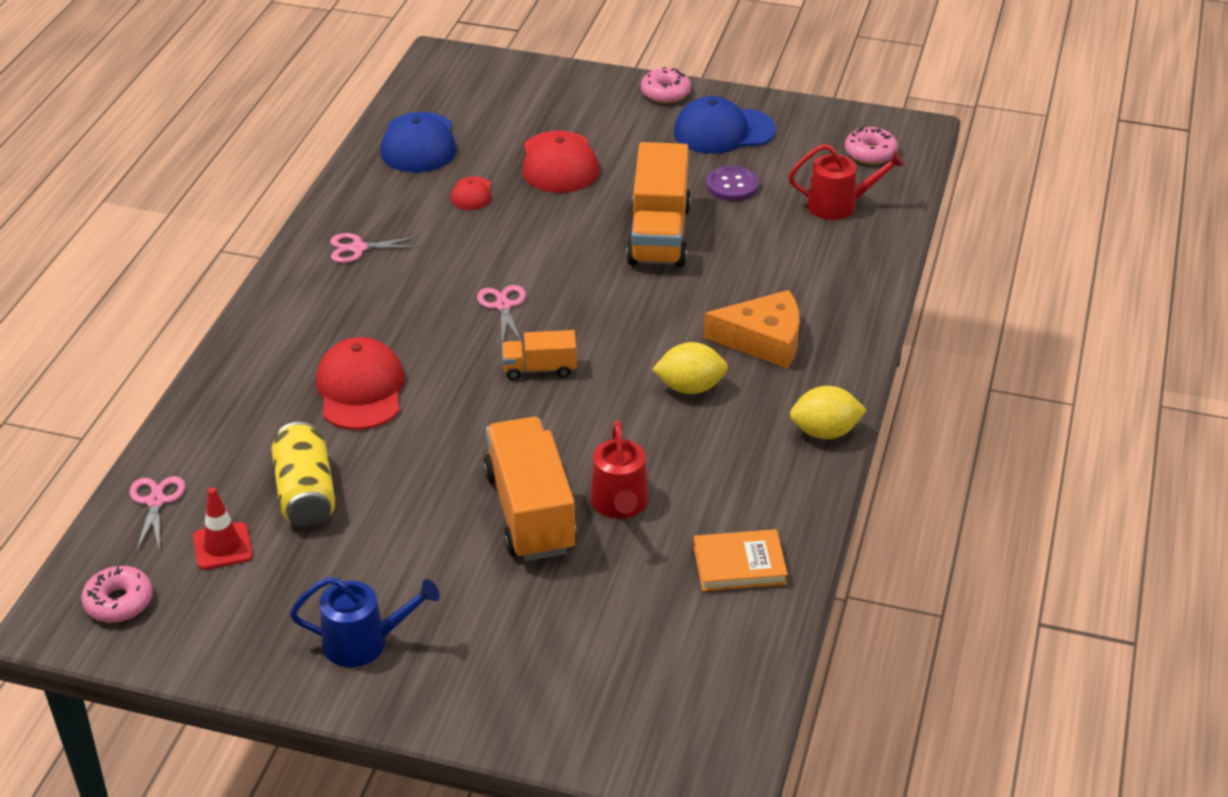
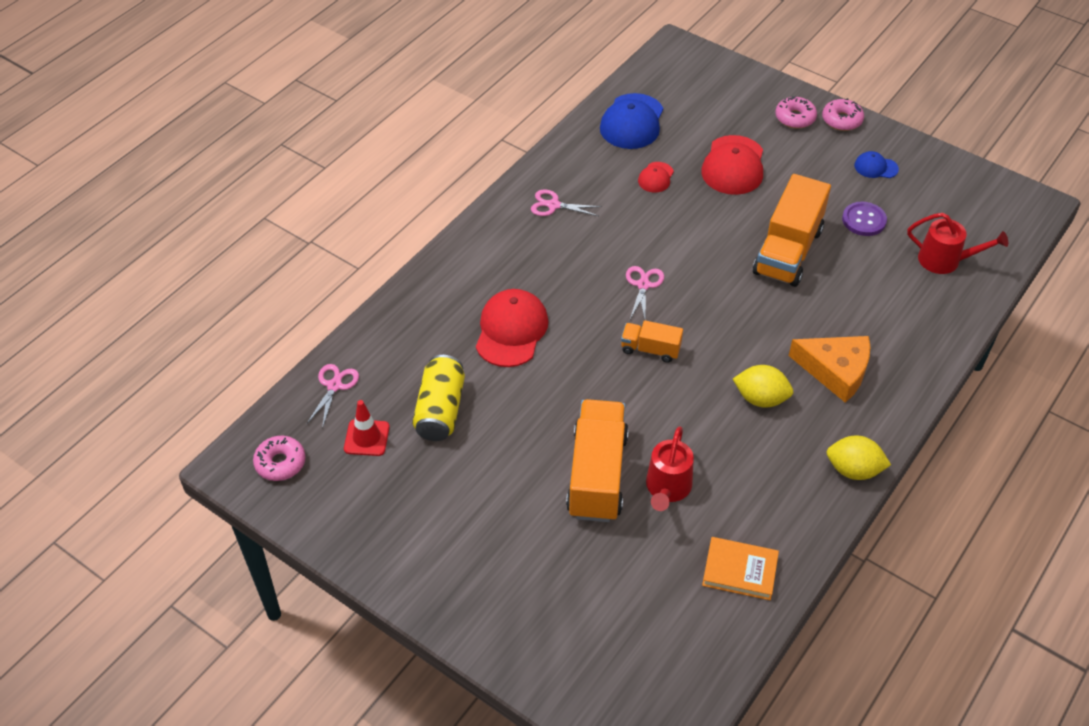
camera: 20 degrees right, 10 degrees up
(364, 642) = (437, 551): blue watering can -> none
(723, 131) = (875, 167): blue cap -> blue cap, size x0.52
(870, 153) = (990, 217): pink donut -> pink donut (795, 118)

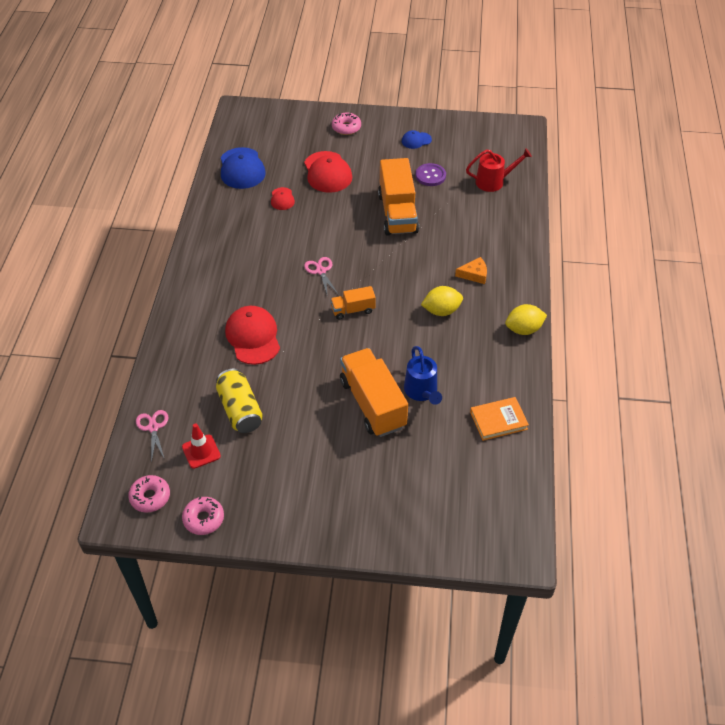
camera: 30 degrees left, 0 degrees up
(553, 205) = (225, 243): pink scissors -> none
(667, 489) = (422, 392): red watering can -> blue watering can
(835, 371) = (474, 274): orange cheese -> orange cheese, size x0.57
(842, 120) = (376, 118): pink donut -> pink donut (203, 519)

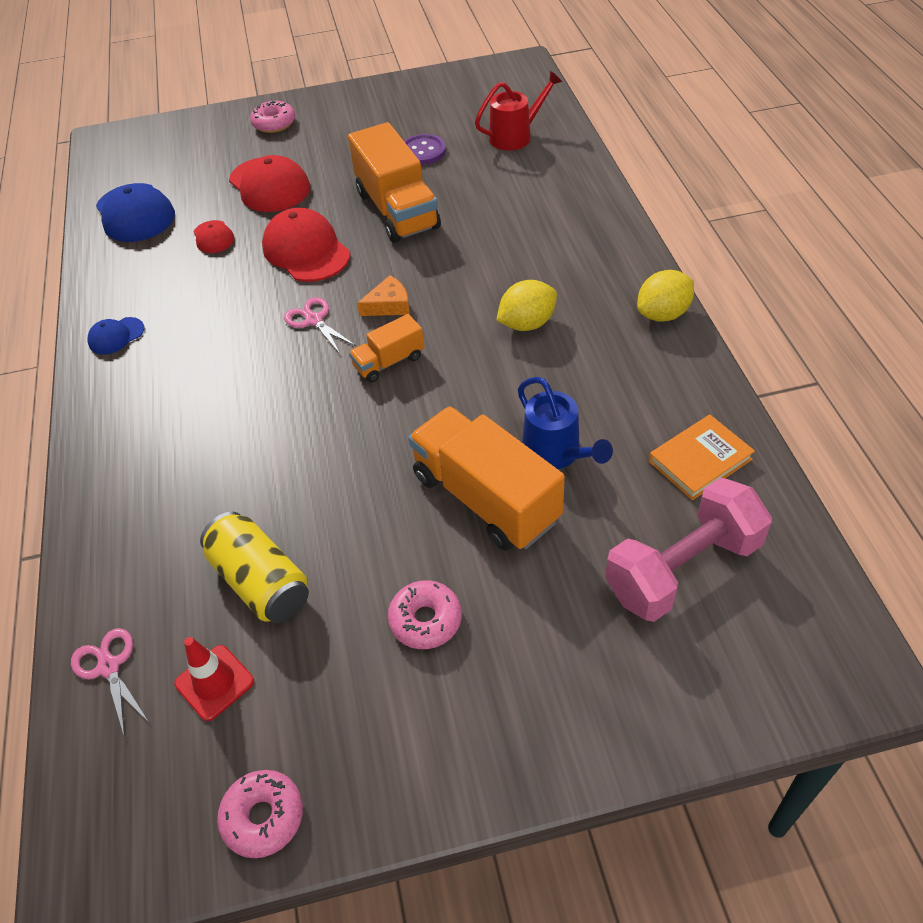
camera: 15 degrees left, 0 degrees up
(150, 497) = (142, 809): pink donut -> pink donut (425, 620)
(253, 337) = (240, 452): red cap -> red cap (306, 251)
(416, 140) = (382, 114): blue cap -> blue cap (116, 336)
(458, 473) = (682, 569): none -> pink dumbbell
(474, 274) = (550, 260): orange cheese -> orange cheese (389, 305)

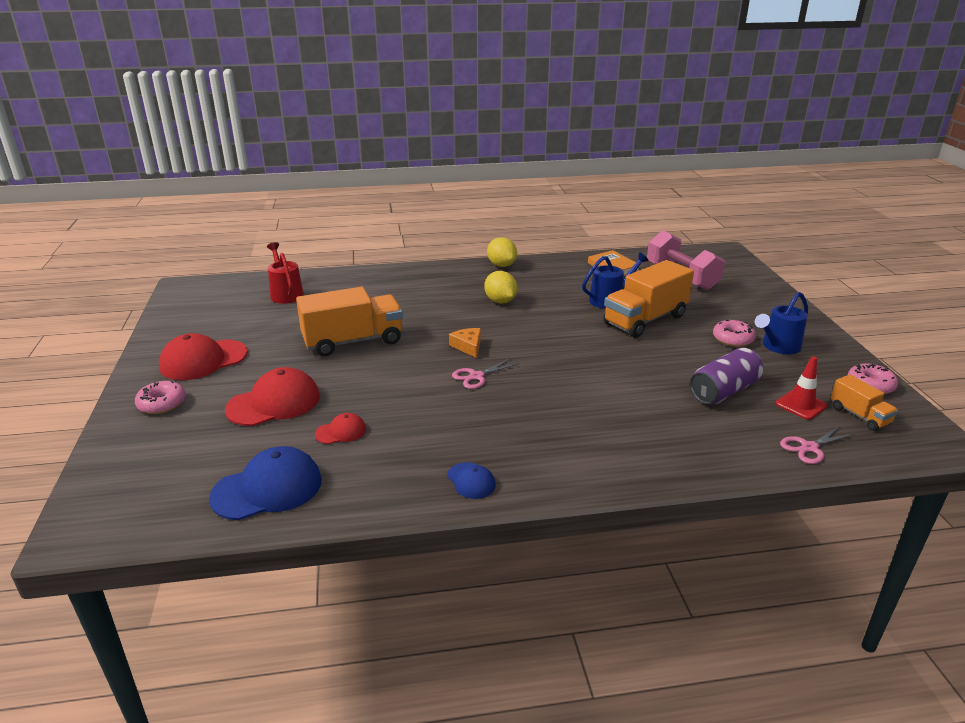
camera: 90 degrees left, 20 degrees down
(261, 582) = (724, 391): yellow can -> purple can
(306, 251) = (386, 381): red cap -> red cap (203, 360)
(389, 362) = (528, 347): orange truck -> orange truck (859, 415)
(401, 690) = (778, 347): none -> blue watering can
(423, 151) = (277, 329): purple button -> none

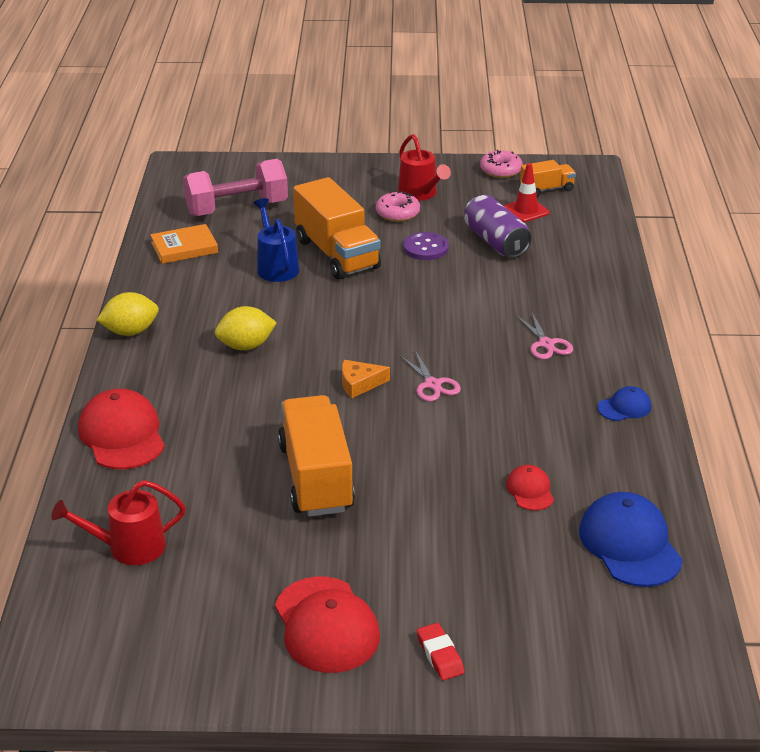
camera: 80 degrees left, 5 degrees up
(162, 404) = (440, 655): pink donut -> red eraser
(274, 403) = (458, 547): red cap -> red cap (122, 435)
(684, 357) = (426, 248): none -> purple button
(778, 347) = (420, 194): blue watering can -> red watering can
(809, 448) = (590, 224): pink scissors -> pink scissors (546, 344)

